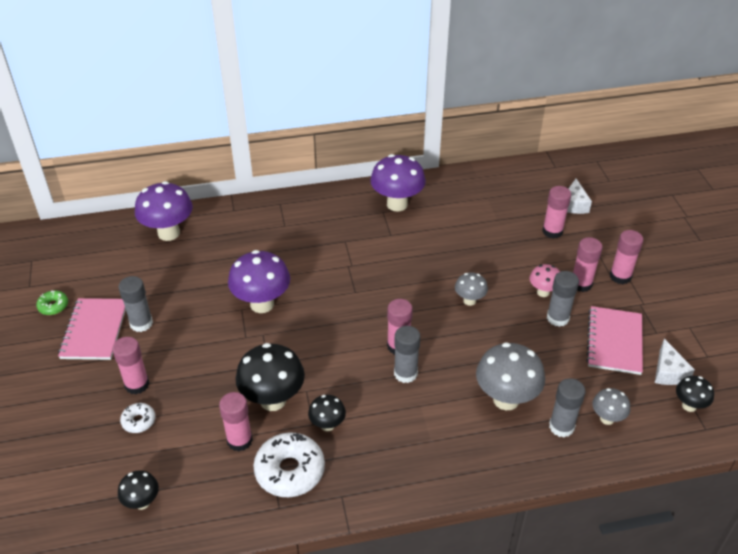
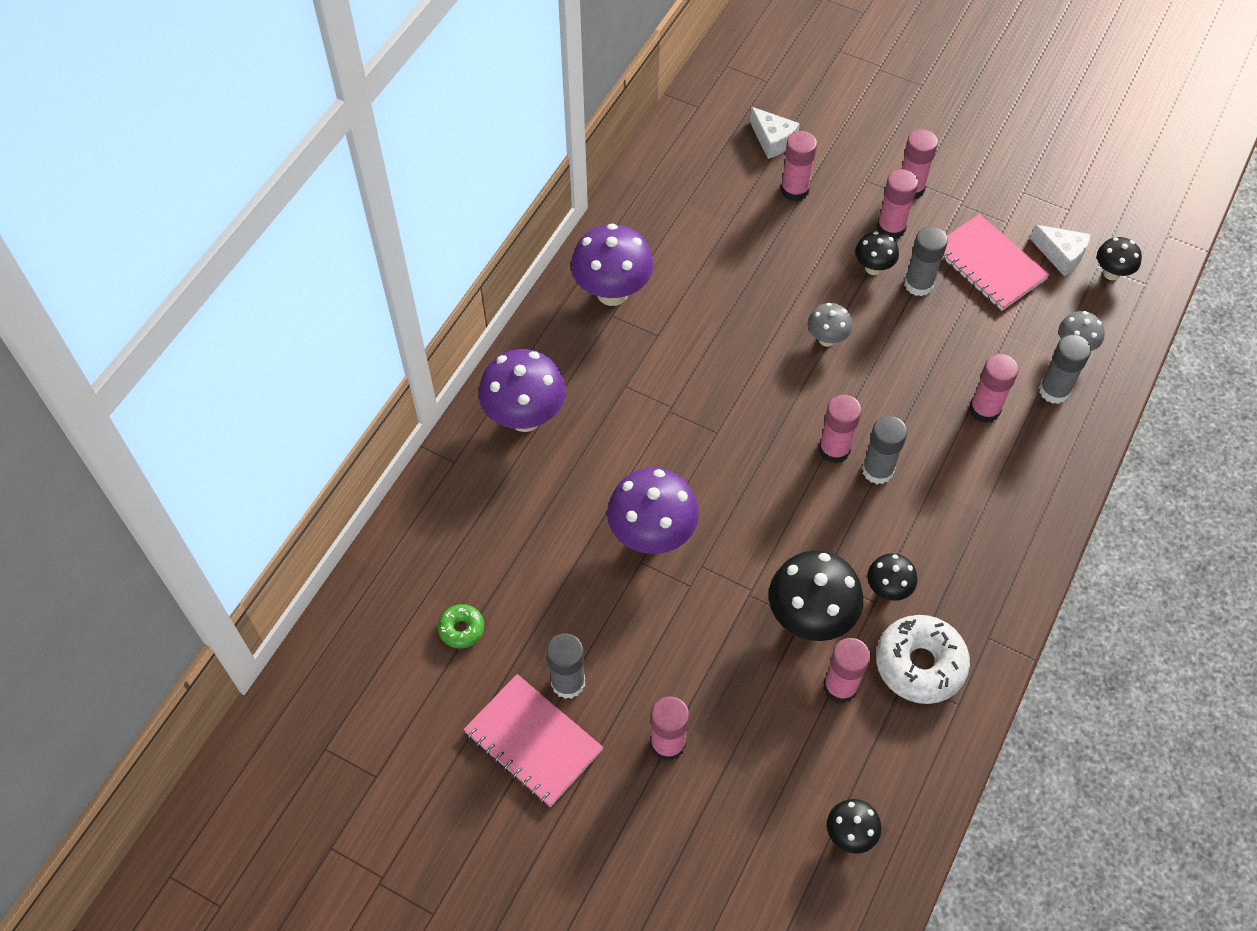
camera: 50 degrees left, 15 degrees up
(53, 306) = (443, 766): green donut -> green donut (461, 629)
(139, 421) = (727, 773): white donut -> none
(169, 233) = (428, 558): purple mushroom -> purple mushroom (525, 417)
(506, 399) = (984, 409): grey mushroom -> pink glue stick
(543, 292) = (873, 268): pink mushroom -> black mushroom

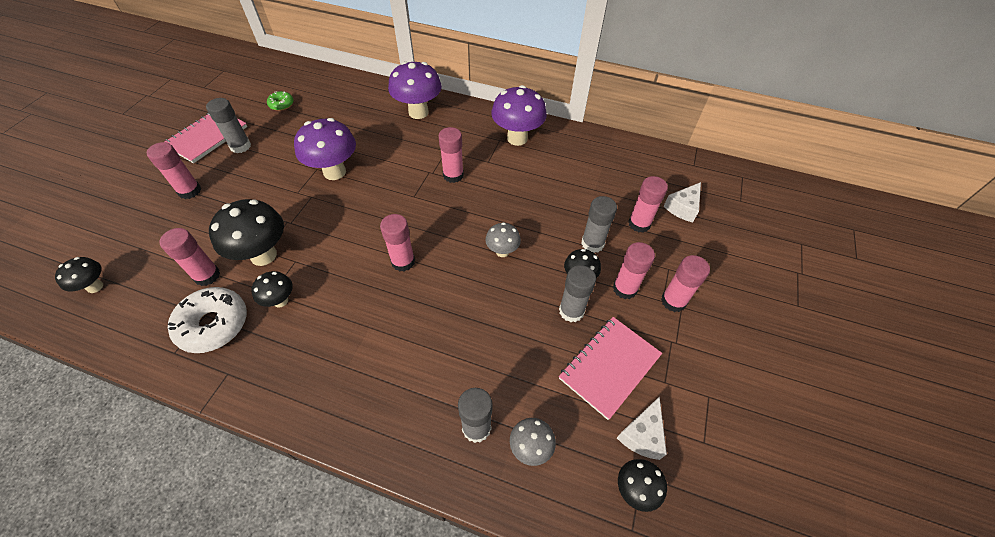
camera: 80 degrees right, 5 degrees down
(877, 470) = (385, 290): grey glue stick -> grey glue stick (592, 243)
(984, 409) = (449, 366): pink glue stick -> pink glue stick (453, 175)

